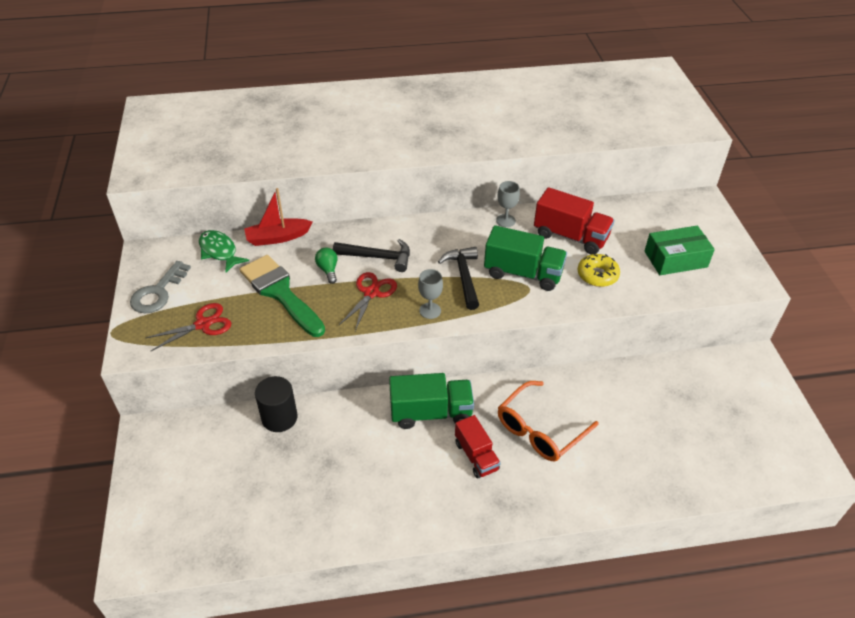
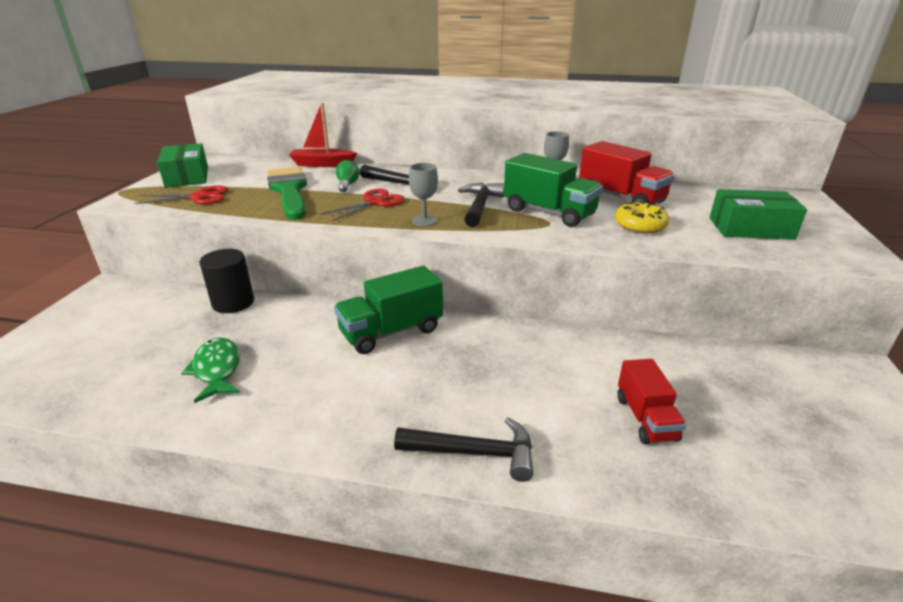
camera: 20 degrees right, 15 degrees down
(158, 292) = (187, 177): grey key -> green box
(219, 251) = (265, 165): green fish -> green fish (217, 369)
(431, 413) = (391, 331): green truck -> green truck turned 135 degrees clockwise
(476, 456) = (416, 381): red truck -> red truck (645, 418)
(540, 430) = (514, 375): orange glasses -> none
(542, 502) = (474, 452): none -> black hammer

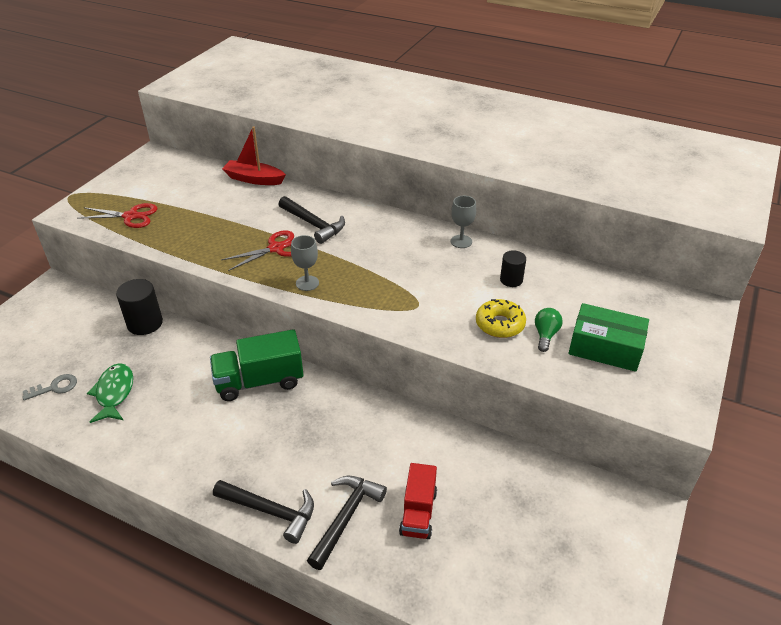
camera: 15 degrees right, 10 degrees up
(134, 376) = (55, 387): none -> grey key
(187, 177) = (129, 182): green box -> none
(289, 190) = (209, 218): green brush -> none
(347, 185) = (263, 217): green light bulb -> green light bulb (545, 335)
(480, 206) = (368, 270): black hammer -> black hammer (346, 518)
(549, 213) = (426, 291): green truck -> none
(620, 198) = (511, 280): red truck -> black cylinder

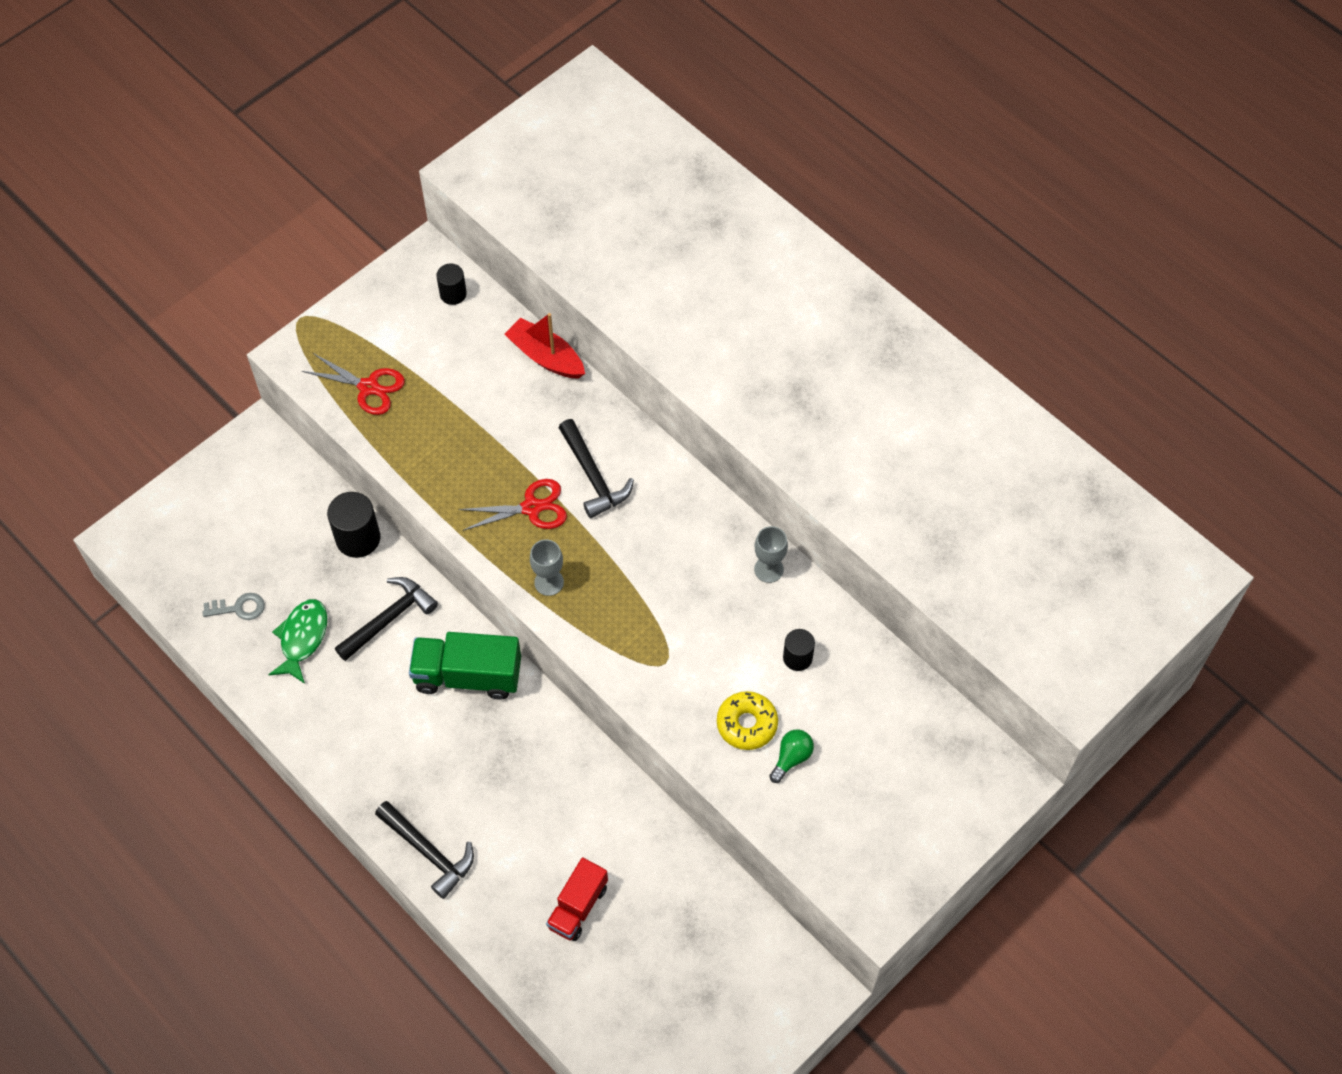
camera: 20 degrees right, 20 degrees up
(178, 165) = (453, 294): none -> black cylinder
(346, 518) = (502, 886): black hammer -> black hammer (389, 619)
(605, 348) = (850, 799): green box -> none

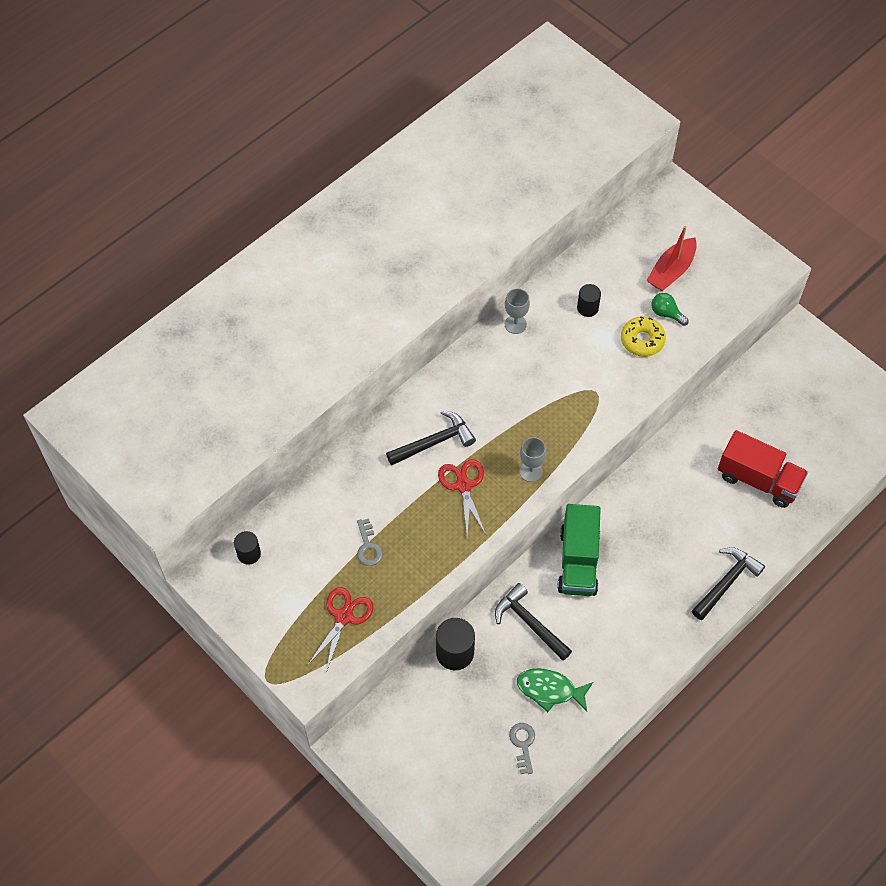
camera: 90 degrees left, 0 degrees up
(455, 409) = (368, 546): none -> grey key
(546, 357) = (318, 479): red boat -> red boat (671, 271)
(578, 907) = (758, 479): red truck -> red truck, size x1.52

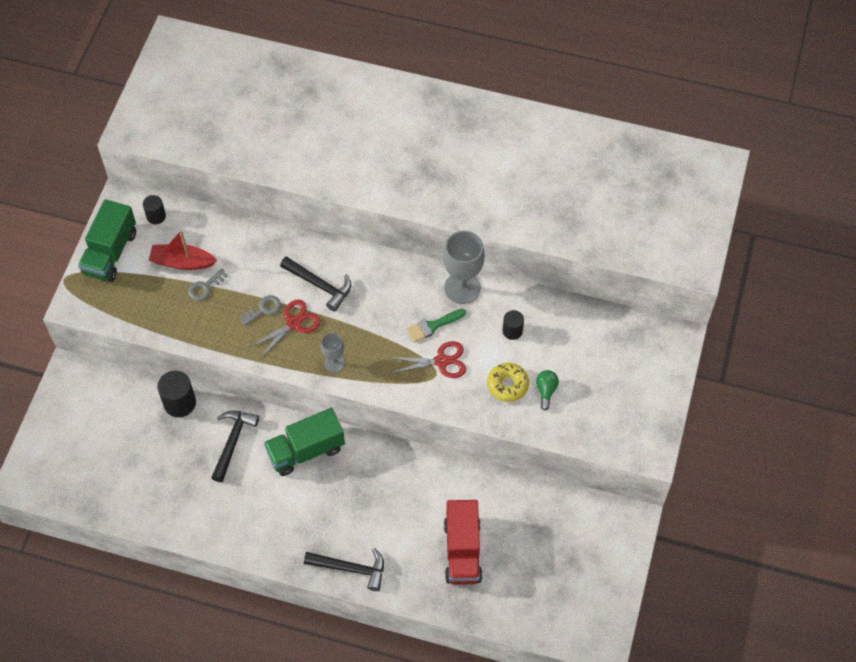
camera: 60 degrees right, 0 degrees up
(265, 619) = (110, 253): none -> green truck
(344, 617) = (139, 300): red scissors -> red scissors (441, 361)
(515, 324) = (462, 288): grey goblet -> grey goblet, size x1.80
(523, 744) = (130, 485): grey key -> grey key (263, 309)
(542, 369) = (432, 326): none -> green brush
(550, 690) = (184, 483): green fish -> none
(671, 271) = (591, 375): red boat -> red boat (182, 262)

